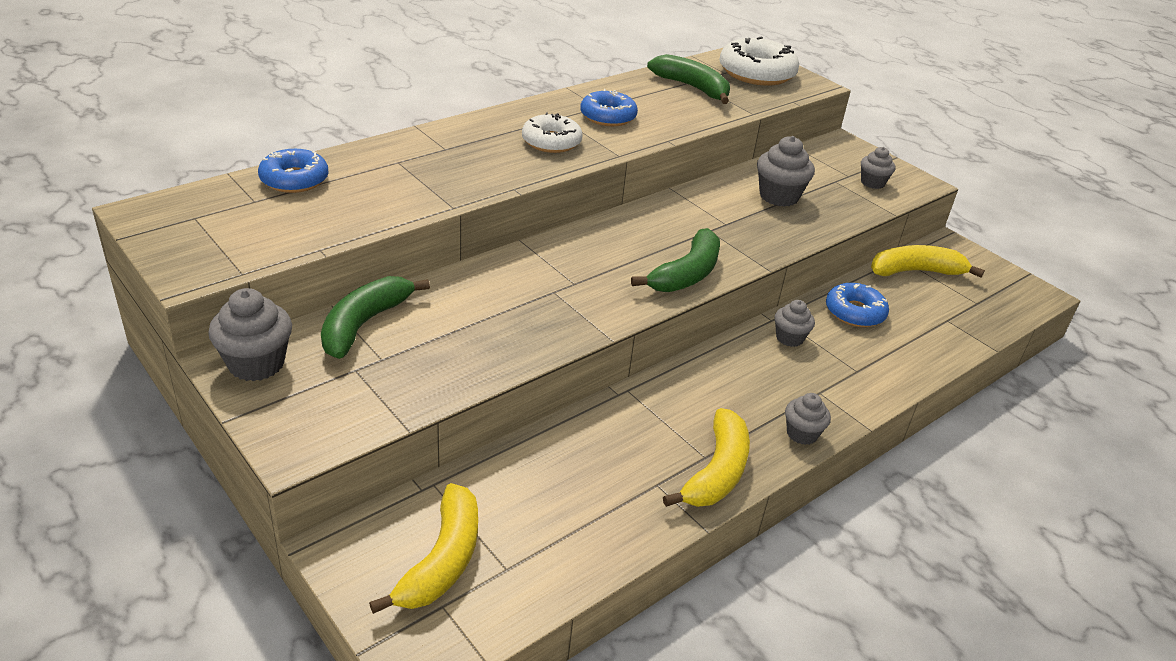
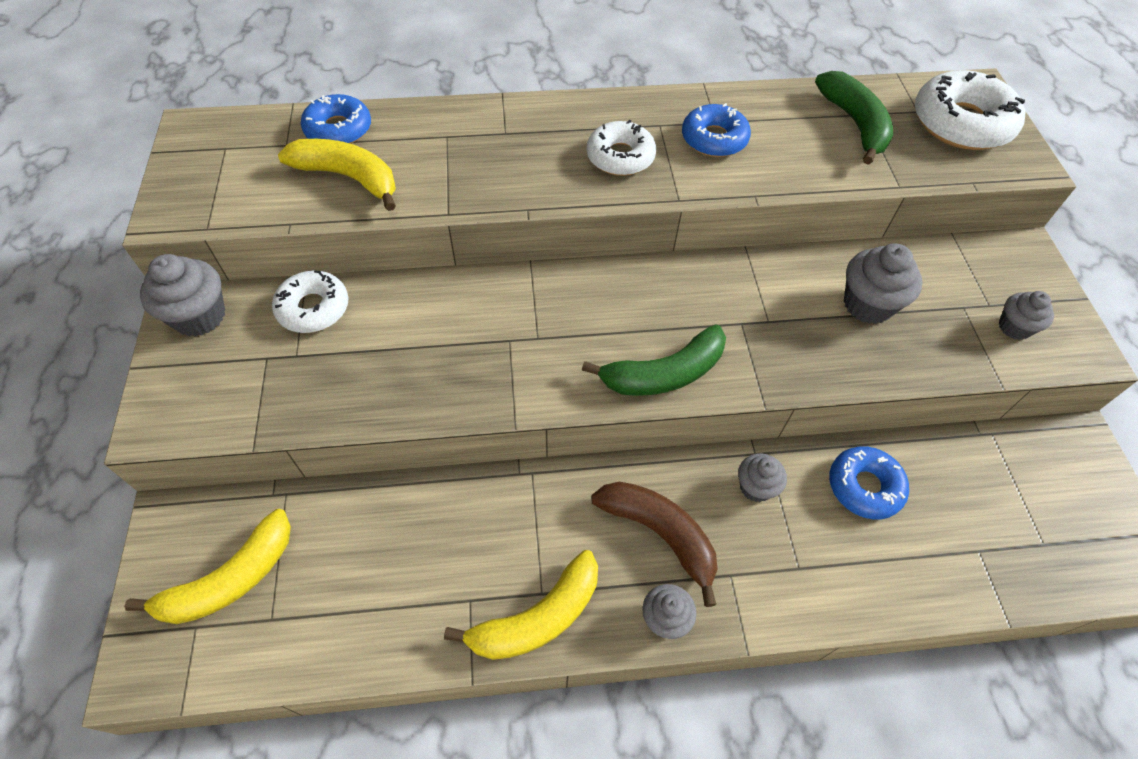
camera: 35 degrees right, 20 degrees up
(364, 324) = (313, 308): green banana -> white donut
(753, 388) = (660, 534): none -> brown banana
(915, 271) = (996, 462): yellow banana -> yellow banana (349, 177)

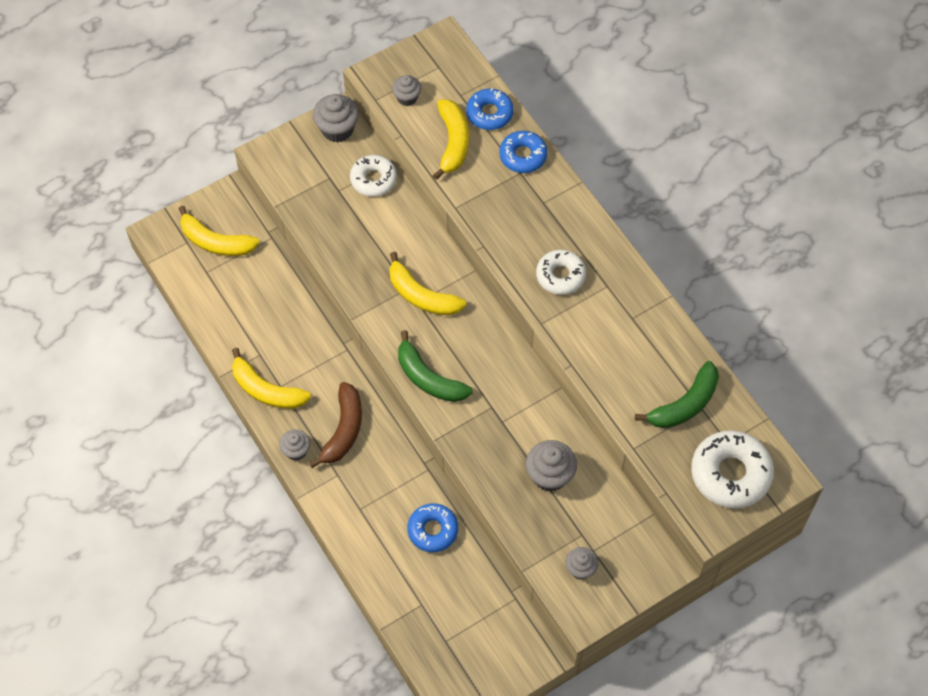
camera: 65 degrees right, 5 degrees up
(531, 329) = (421, 296): none -> yellow banana
(714, 139) = (612, 323): blue donut -> blue donut (523, 156)
(755, 487) = (400, 470): grey cupcake -> grey cupcake (407, 98)

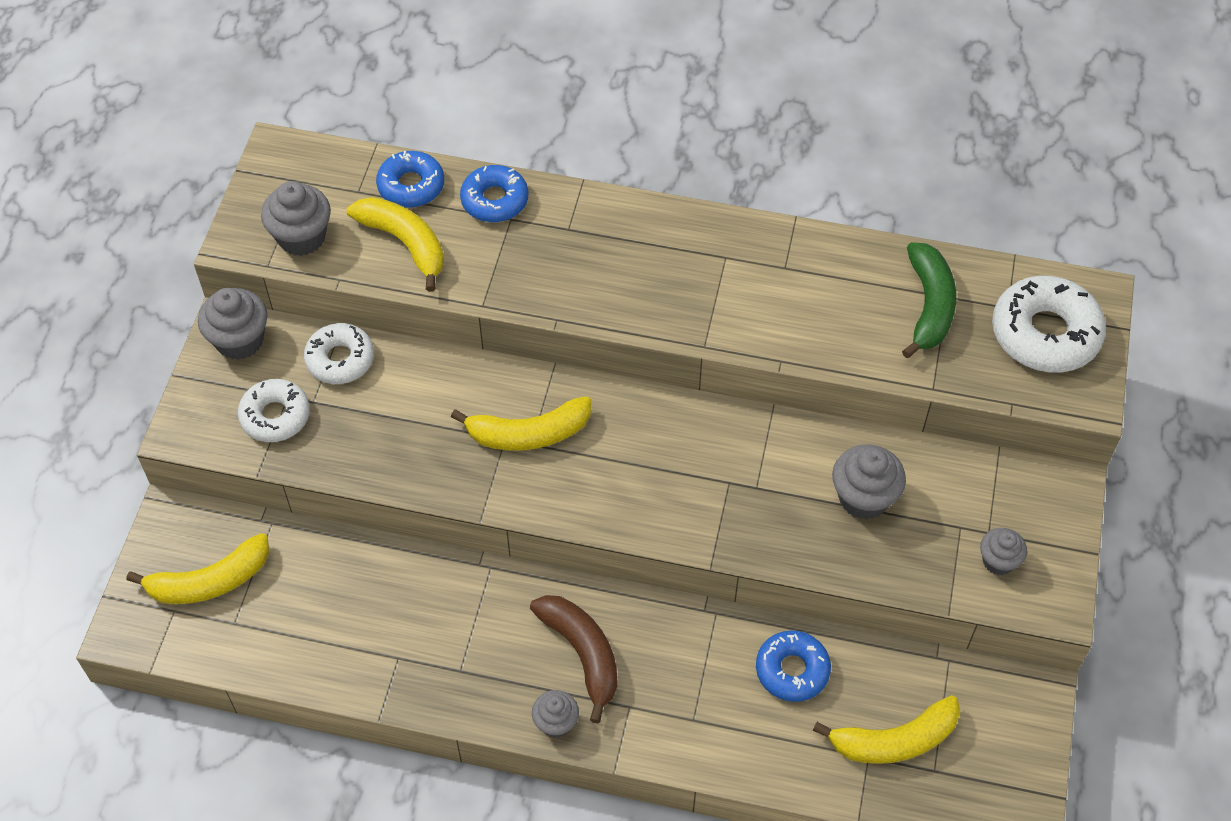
camera: 45 degrees left, 5 degrees down
(266, 390) = (449, 689): yellow banana -> yellow banana (894, 740)
(407, 98) = (302, 237): grey cupcake -> grey cupcake, size x1.60
(428, 378) = (632, 510): green banana -> none
(560, 276) = (669, 284): white donut -> white donut (275, 416)

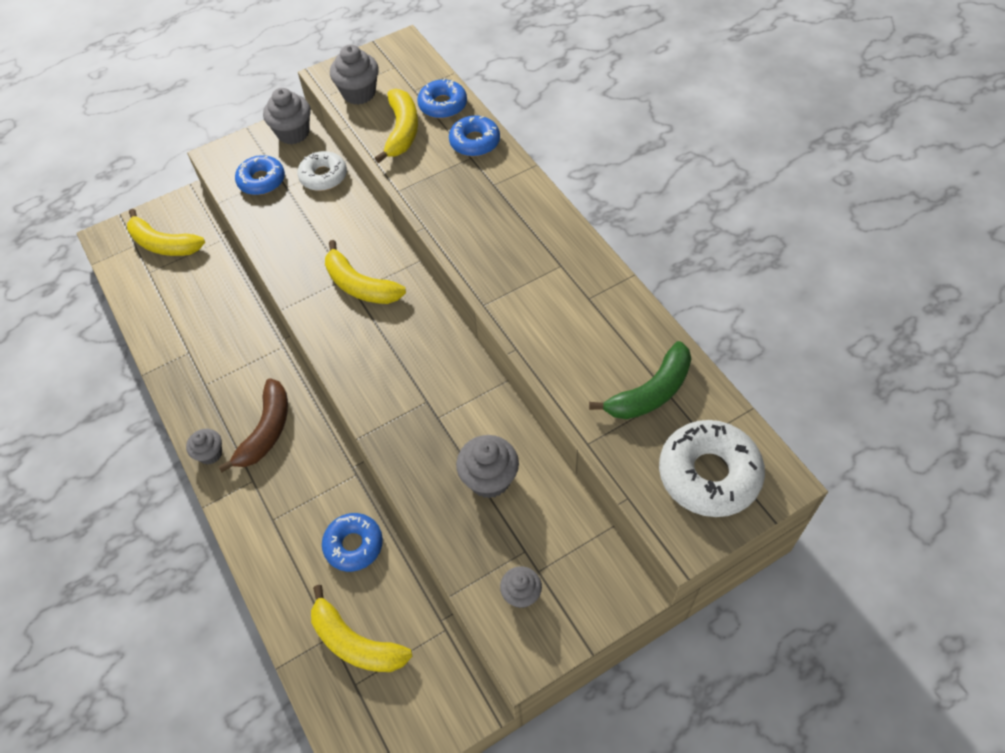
camera: 50 degrees right, 0 degrees up
(275, 416) = (261, 180): white donut -> blue donut

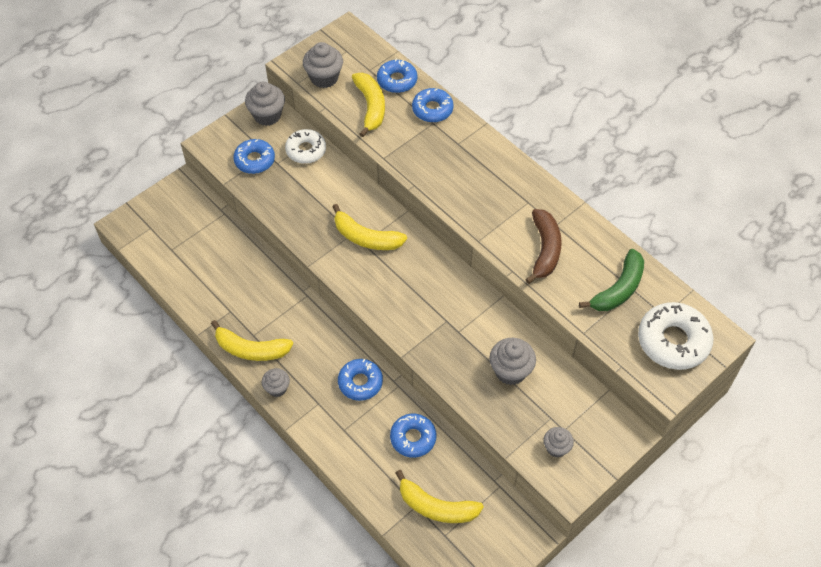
camera: 15 degrees left, 0 degrees up
(163, 244) = (175, 224): yellow banana -> yellow banana (251, 349)
(266, 431) = (316, 364): brown banana -> brown banana (545, 250)
(311, 463) = (360, 382): none -> blue donut

